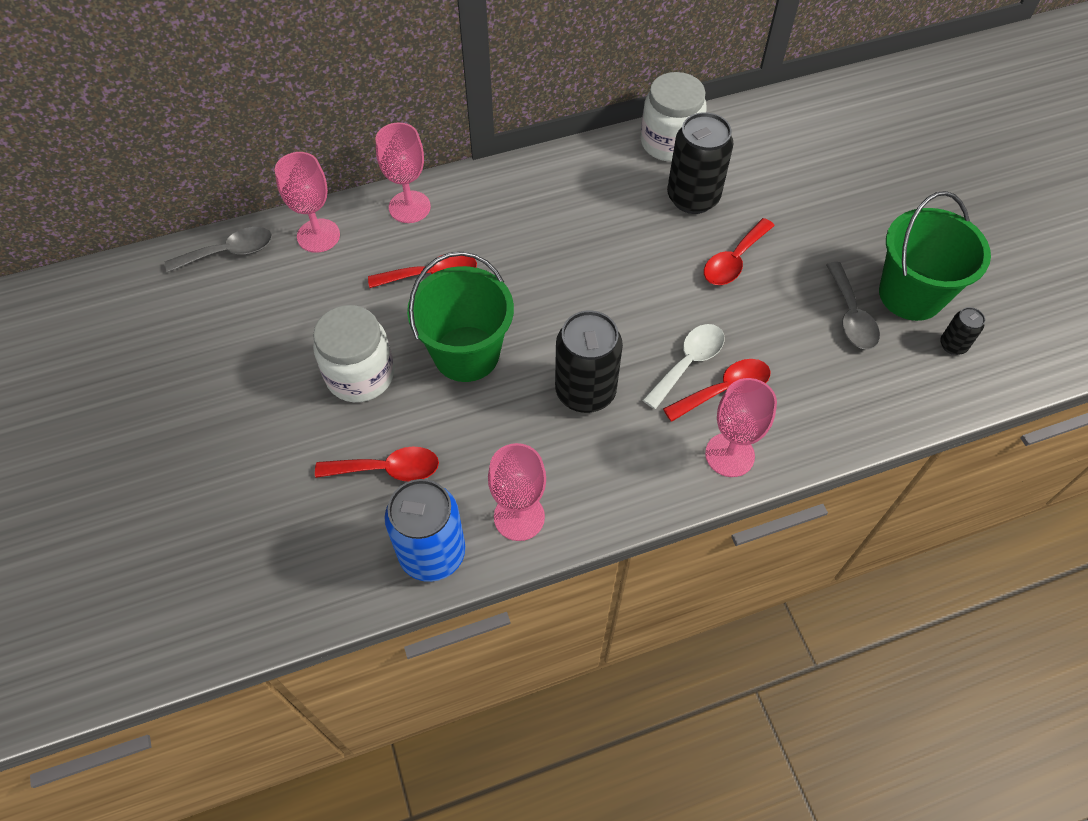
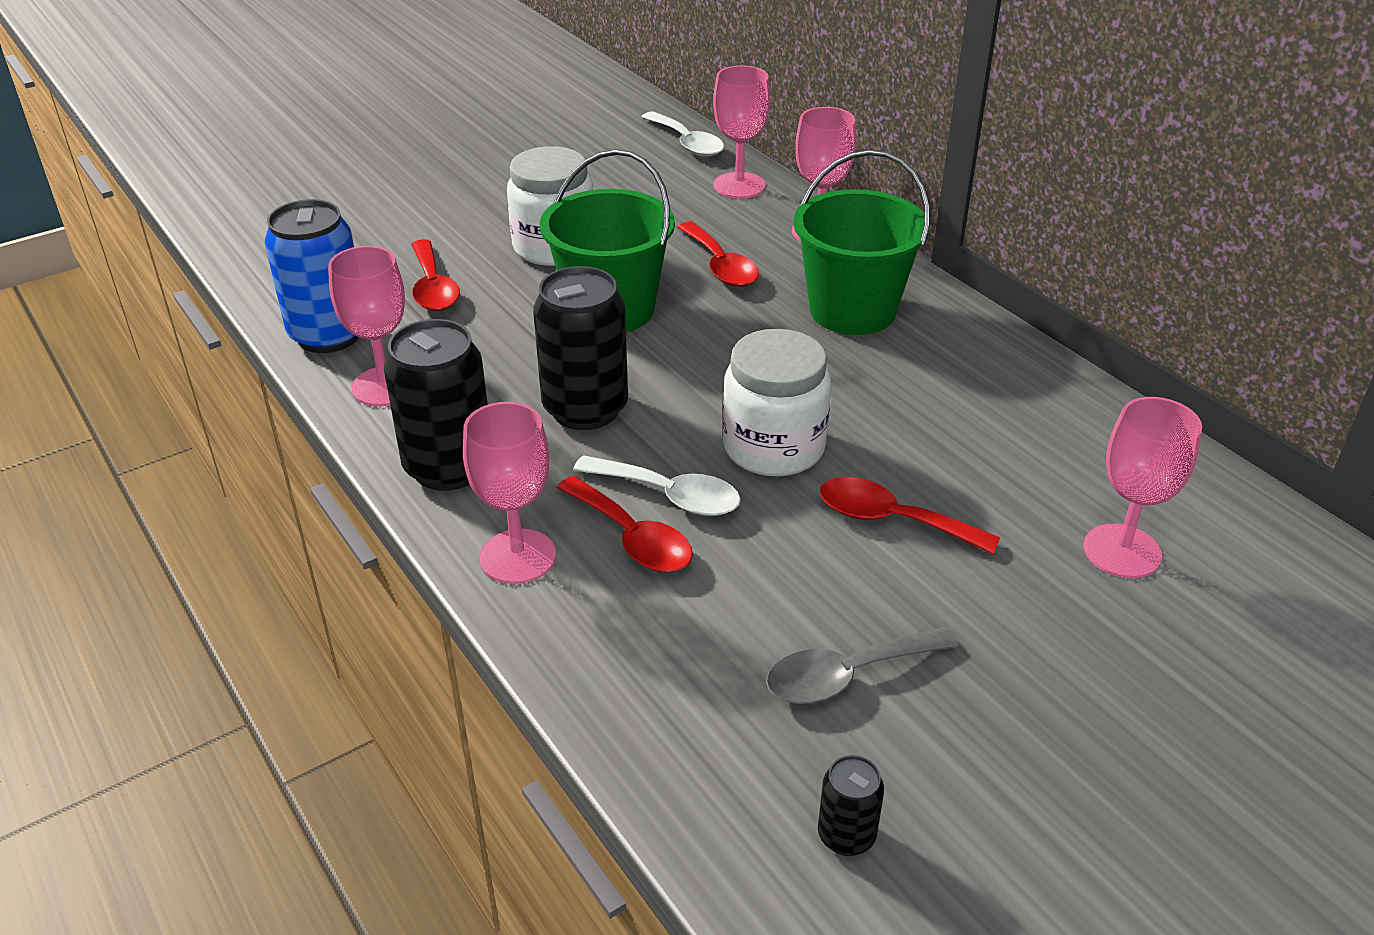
camera: 75 degrees right, 20 degrees down
(229, 252) = (687, 143): grey spoon -> white spoon
(669, 142) = (1098, 421): white jar -> white jar (773, 448)
(693, 198) = (997, 460): black can -> black can (449, 467)
(778, 174) = (1122, 551): none -> pink goblet
(910, 294) = (941, 761): green bucket -> green bucket (852, 310)

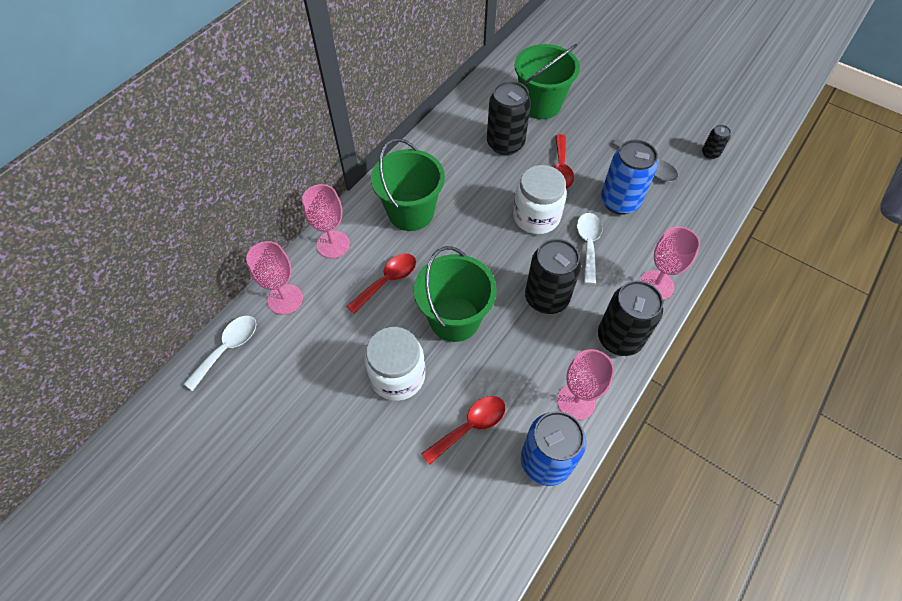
camera: 110 degrees left, 20 degrees up
(632, 538) = (621, 249): red spoon -> none
(757, 581) = (619, 201): none -> blue can
(996, 460) = (505, 144): none -> black can
(1122, 551) = (540, 104): pink goblet -> green bucket

